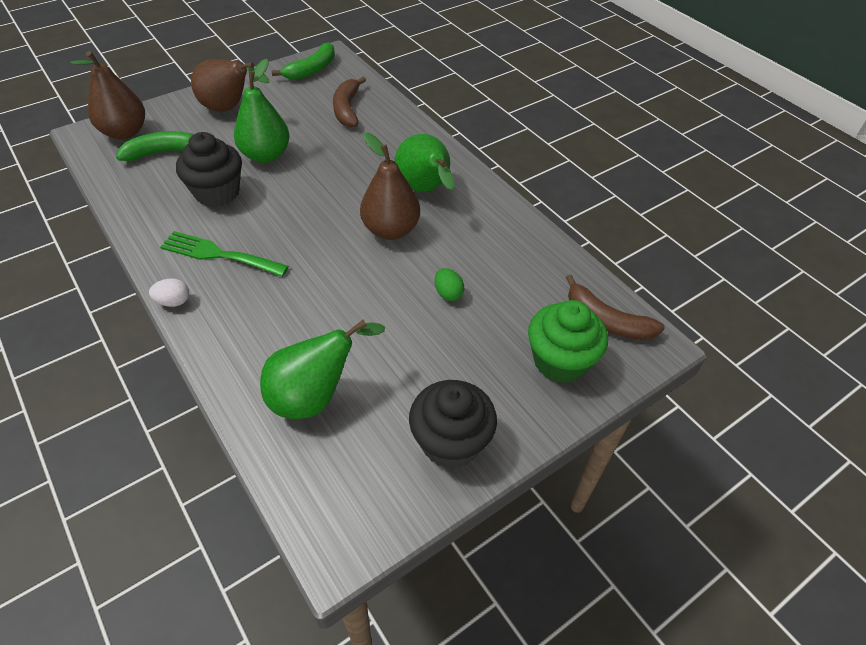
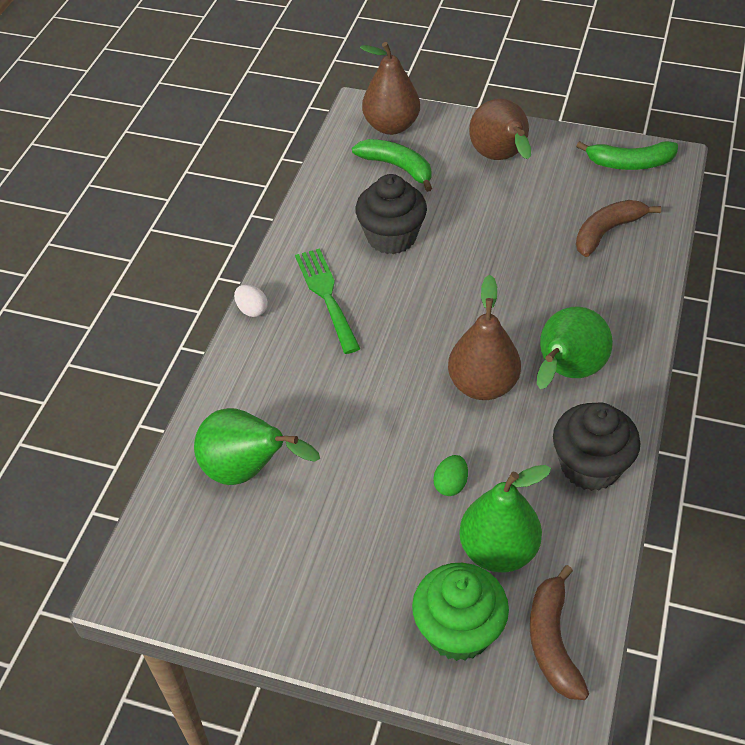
camera: 55 degrees right, 0 degrees up
(265, 155) = (472, 229): green pear -> green pear (498, 550)
(451, 442) = (287, 600): black cupcake -> black cupcake (590, 466)

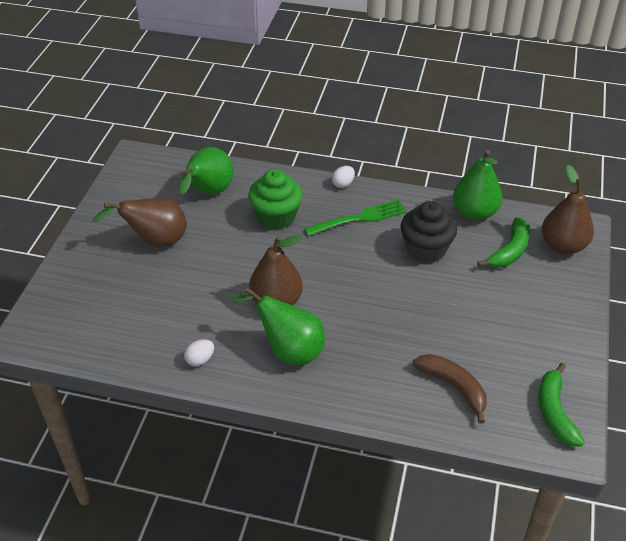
camera: 85 degrees right, 5 degrees down
(450, 484) = (190, 285): green egg -> none
(458, 630) = (83, 289): green cupcake -> green cupcake (276, 217)
(498, 550) = (136, 308): green pear -> green pear (474, 212)
(500, 158) = (538, 316): brown pear -> brown pear (155, 241)
(552, 641) = (67, 333): brown banana -> none
(590, 466) = (200, 360): black cupcake -> white egg

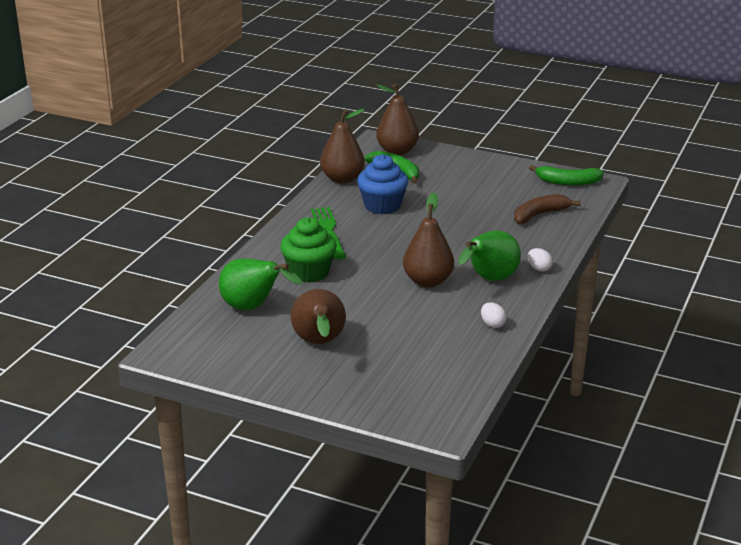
camera: 80 degrees left, 15 degrees down
(343, 184) = (274, 233): white egg -> white egg (539, 268)
(425, 250) = (382, 206): black cupcake -> blue cupcake
(474, 212) = (342, 179): green pear -> brown pear

